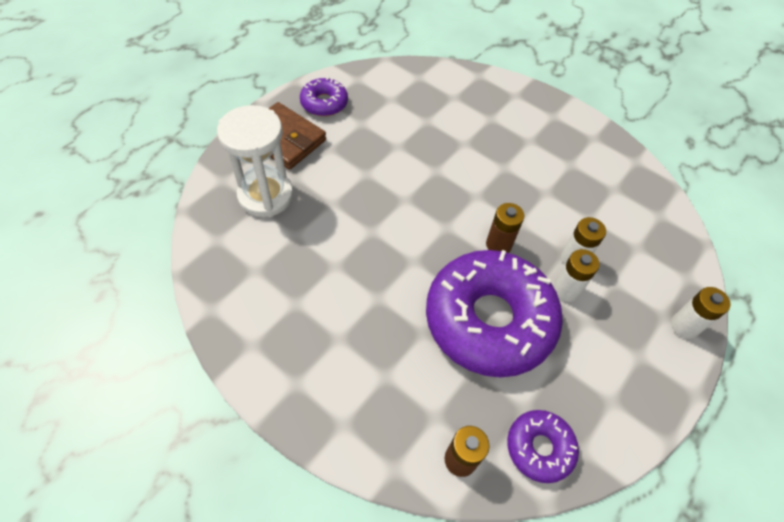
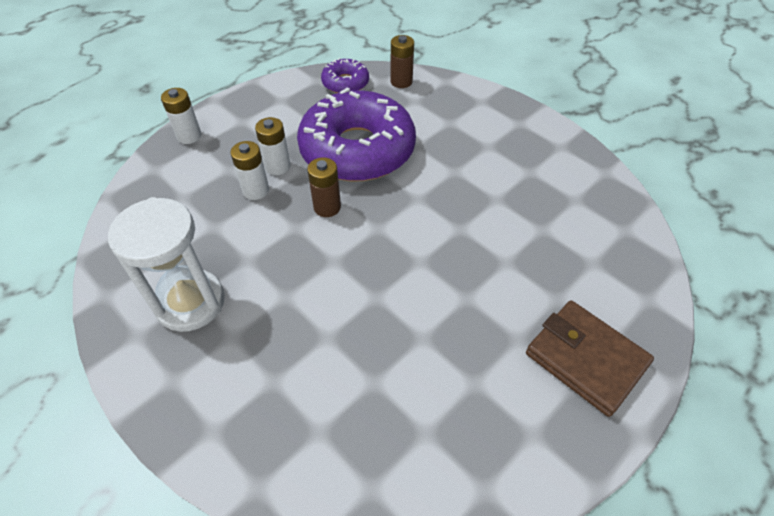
camera: 170 degrees left, 5 degrees down
(266, 196) = (587, 275): white hourglass -> white hourglass (190, 302)
(324, 103) = (537, 429): purple donut -> none

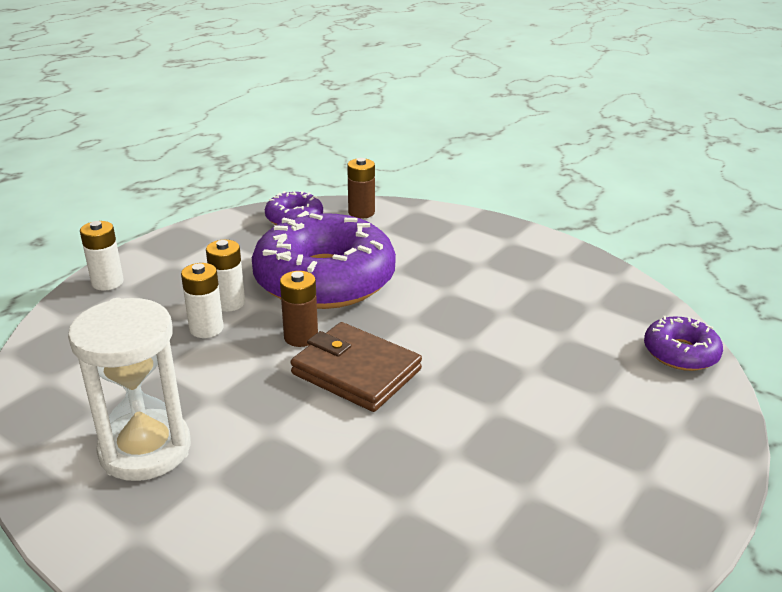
camera: 10 degrees left, 20 degrees down
(585, 359) = (650, 452): brown wallet -> brown wallet (356, 372)
(638, 260) = (680, 353): none -> purple donut

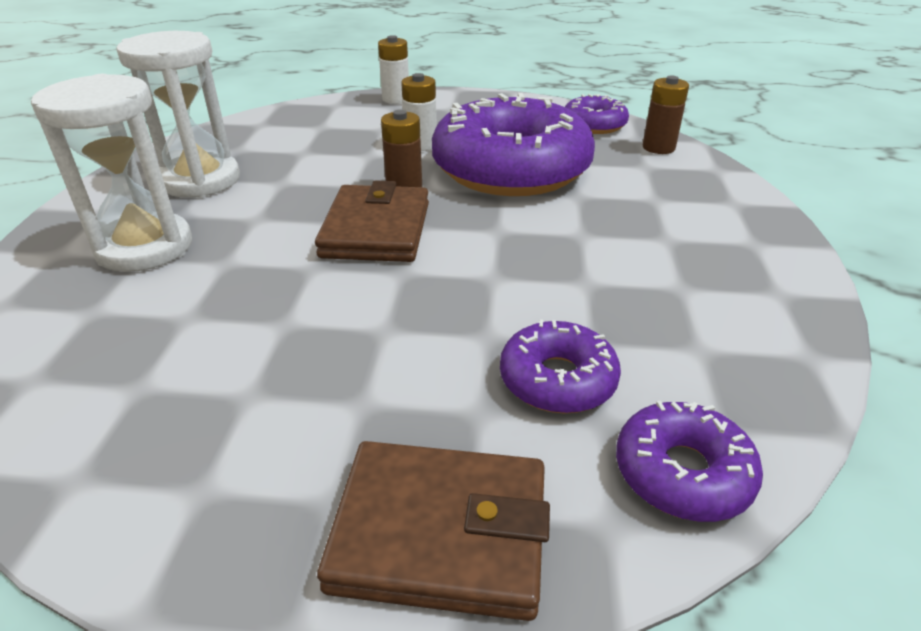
camera: 60 degrees right, 5 degrees up
(206, 329) = (374, 149): white battery -> none
(256, 512) = (145, 247): none -> white hourglass
(590, 360) = (557, 380): none -> purple donut
(686, 444) = (440, 533): none -> brown wallet

